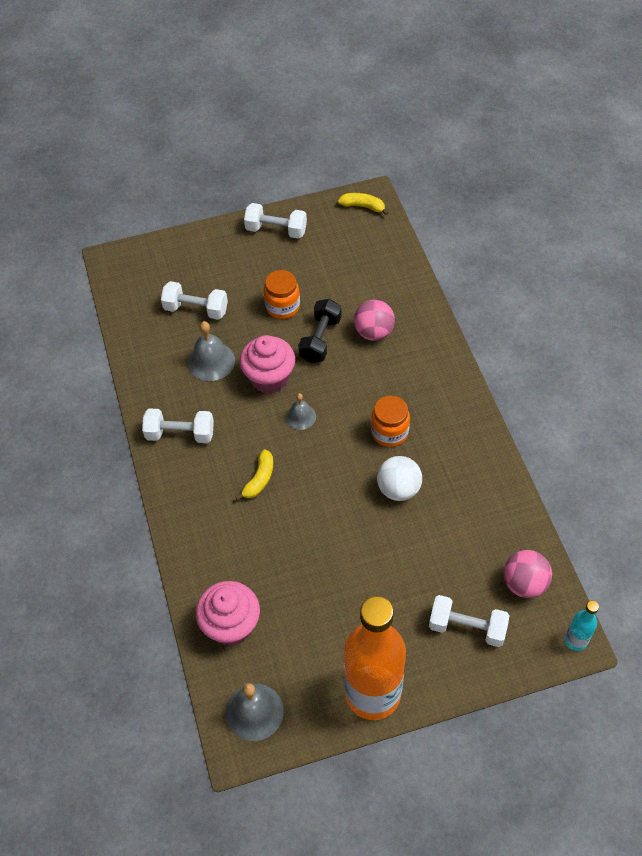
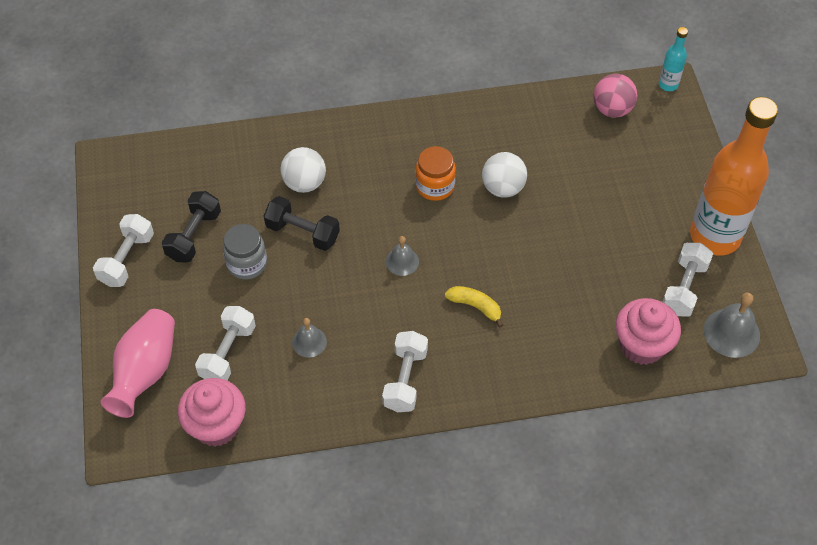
camera: 85 degrees left, 0 degrees up
(175, 262) = (145, 372): none -> pink vase
(211, 361) = (309, 342): grey bell -> grey bell, size x0.62
(269, 378) = (345, 286): pink cupcake -> pink cupcake (216, 426)
(282, 306) = (247, 264): orange jar -> grey jar
(305, 267) = (194, 236): none -> black dumbbell
(363, 206) = (118, 170): yellow banana -> none
(374, 332) = (304, 183): pink ball -> white ball
(467, 627) = (653, 157): white dumbbell -> white dumbbell (684, 288)

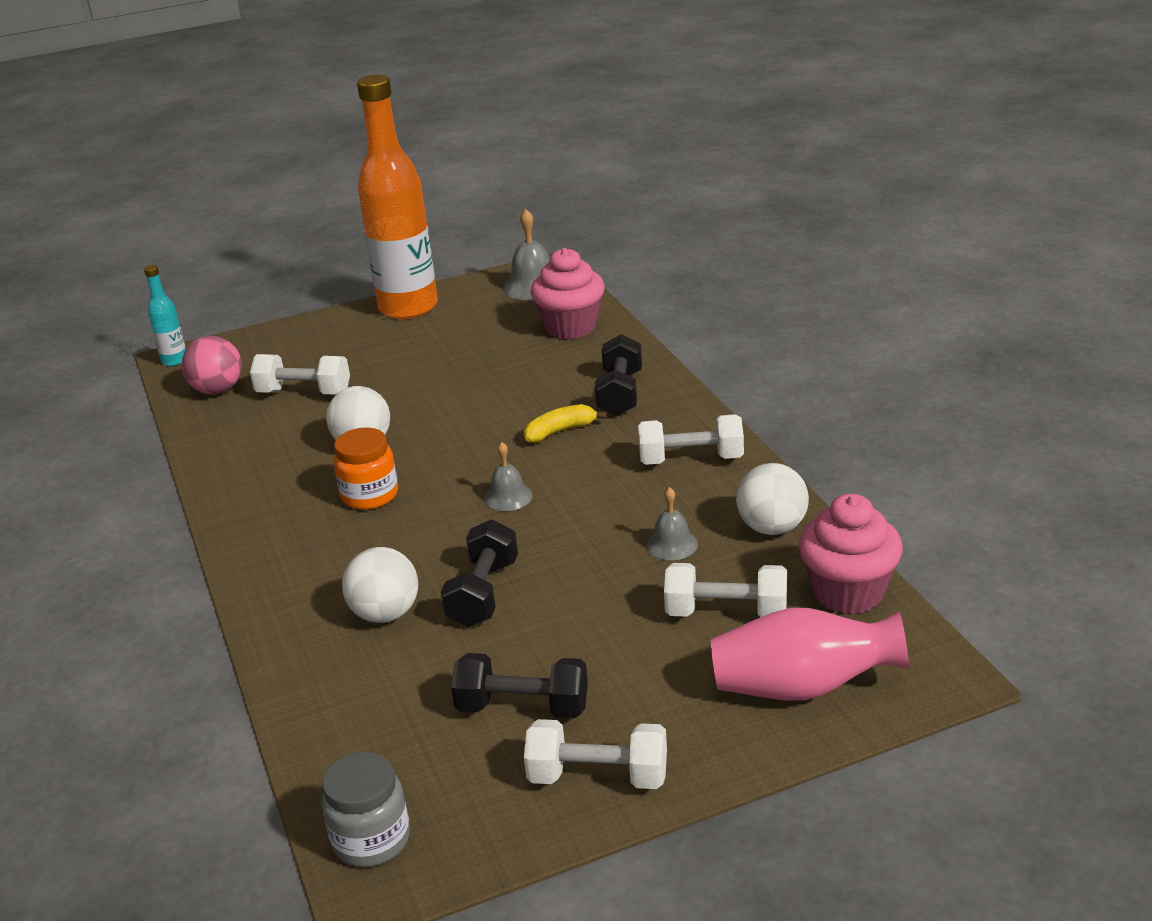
camera: 100 degrees left, 25 degrees down
(247, 264) = (560, 635): grey jar -> grey jar (371, 840)
(302, 405) = (772, 528): none -> white ball
(475, 306) = (560, 431): yellow banana -> yellow banana turned 45 degrees clockwise
(516, 356) = (620, 394): none -> black dumbbell
(684, 288) = (485, 315): white dumbbell -> white dumbbell (304, 393)

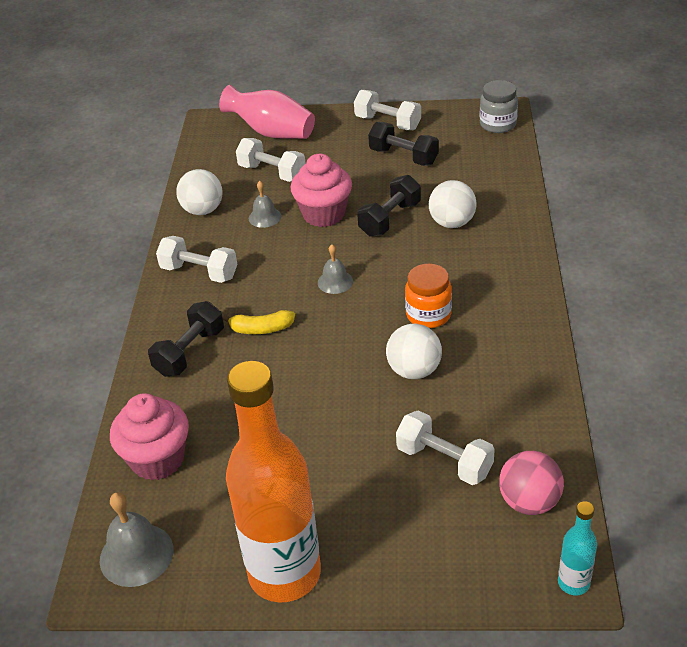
camera: 155 degrees left, 10 degrees up
(848, 592) = (205, 166): pink cupcake -> pink cupcake (324, 214)

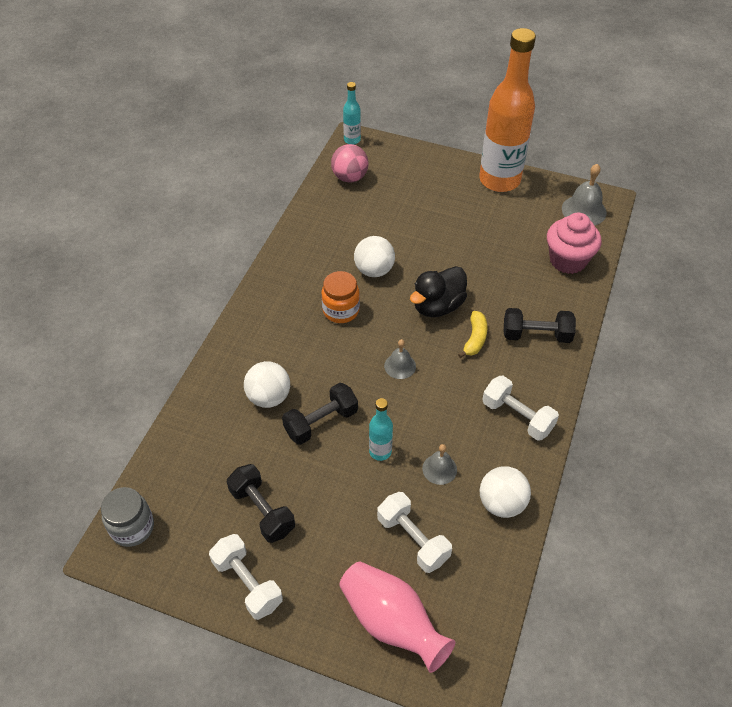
camera: 165 degrees left, 10 degrees up
(189, 352) = (536, 335): black dumbbell -> black dumbbell turned 45 degrees clockwise
(261, 329) = (475, 339): yellow banana -> yellow banana turned 90 degrees clockwise
(316, 351) = (437, 306): none -> black duck
(324, 214) = (380, 451): pink cupcake -> turquoise bottle
(444, 461) = (385, 210): white dumbbell -> none

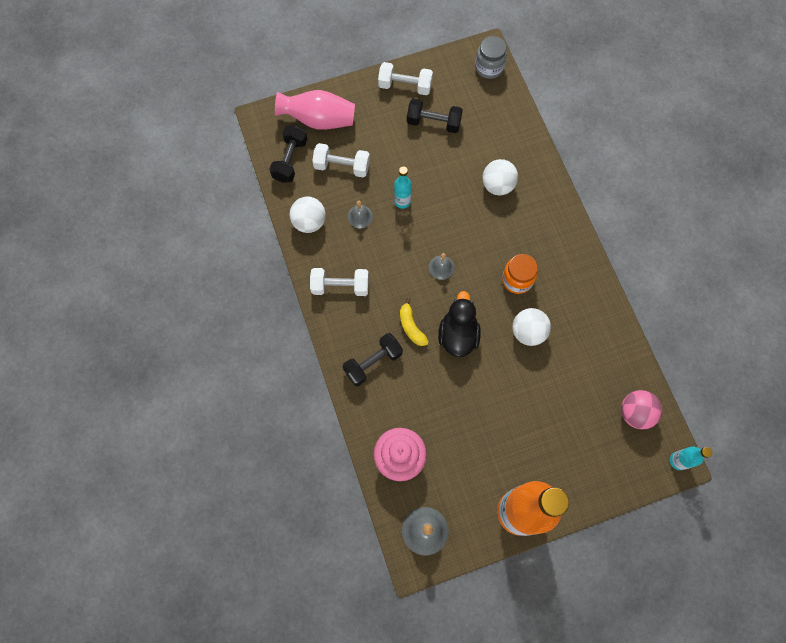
camera: 140 degrees right, 20 degrees up
(321, 422) = (452, 193): black dumbbell -> black dumbbell (290, 160)

